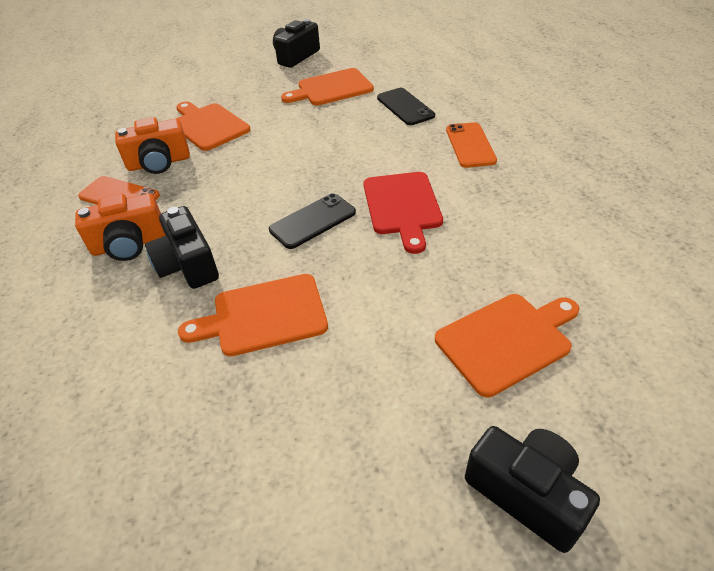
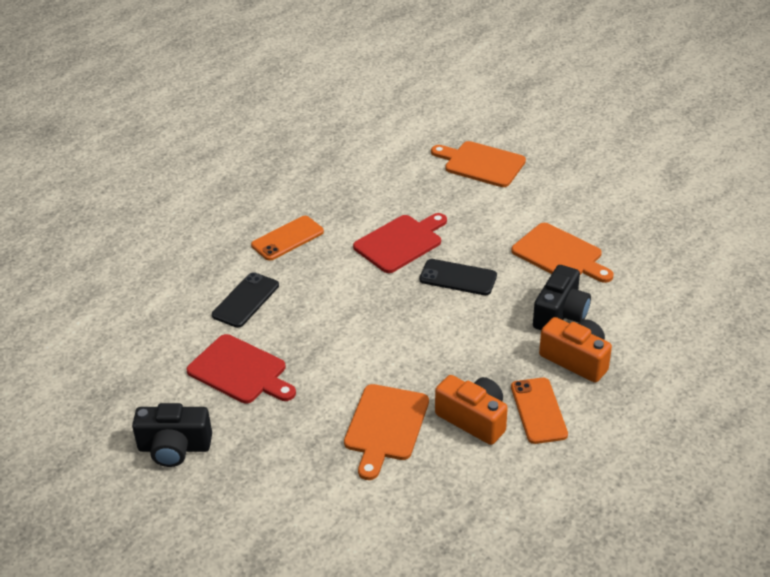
camera: 125 degrees left, 5 degrees down
(331, 88) = (240, 371): orange cutting board -> red cutting board
(526, 493) = (560, 136): black camera -> none

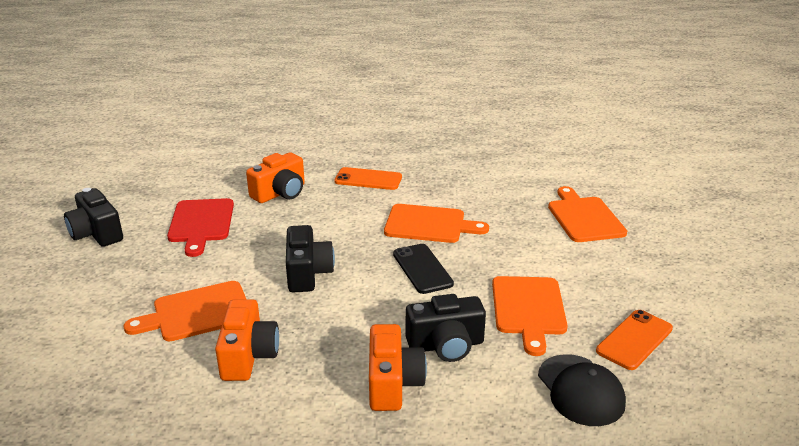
camera: 50 degrees right, 10 degrees down
(246, 300) = (280, 193): black phone -> orange camera
(396, 340) = (308, 273): none -> black camera
(400, 242) = (429, 224): red cutting board -> orange cutting board
(538, 411) = (296, 390): orange phone -> orange phone (634, 340)
(661, 281) = (580, 390): none -> black cap

